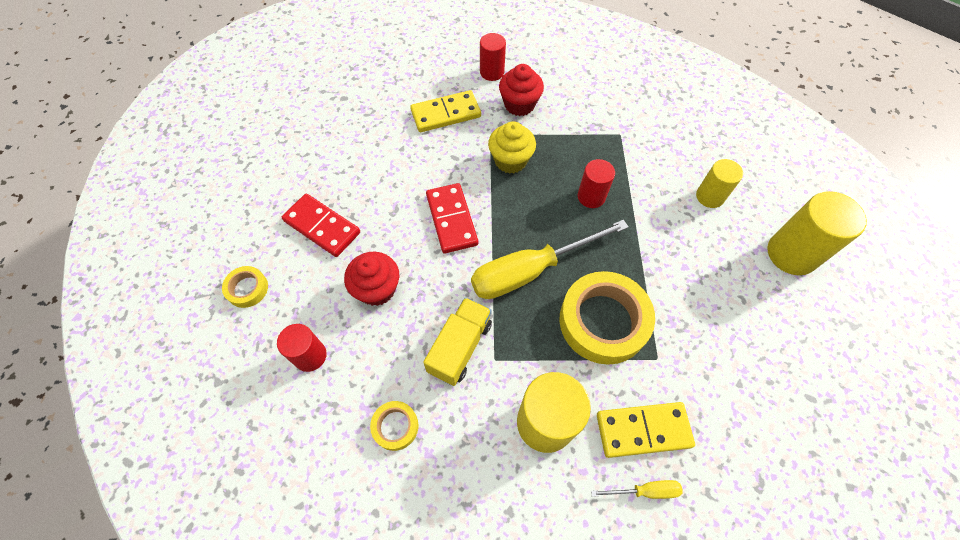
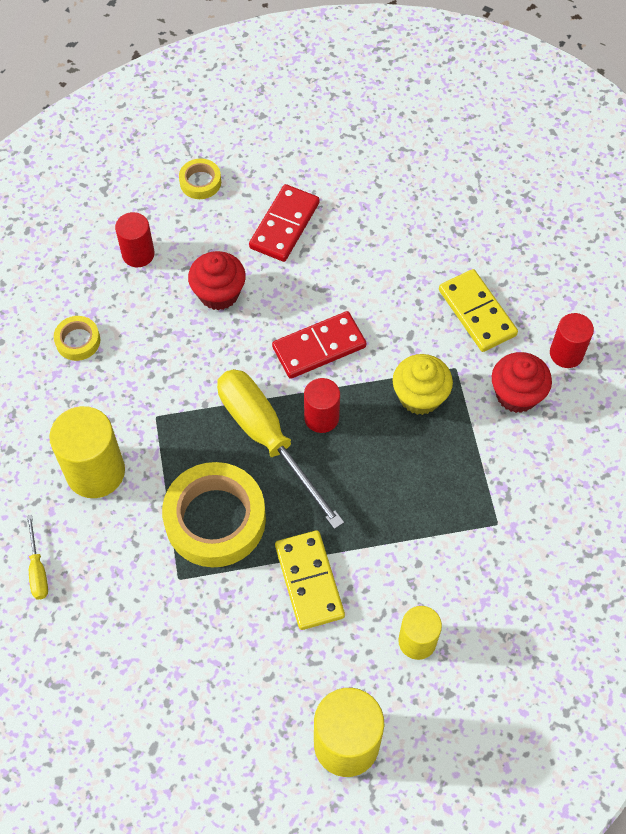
camera: 80 degrees right, 0 degrees up
(460, 347) = (165, 382): yellow truck -> none
(591, 197) = (384, 494): red cylinder -> red cylinder (321, 417)
(643, 430) = (97, 566): yellow domino -> yellow domino (309, 581)

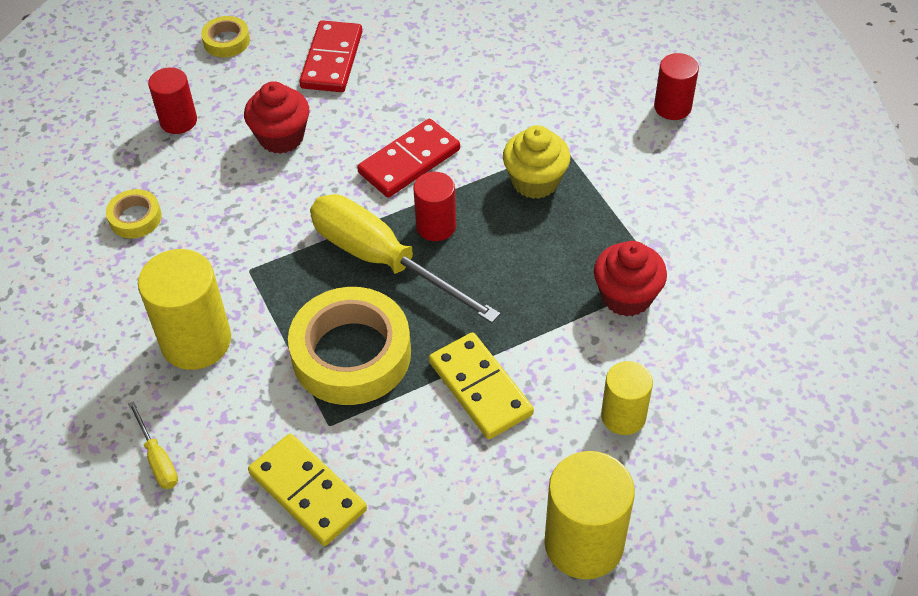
camera: 15 degrees left, 10 degrees down
(477, 312) = (566, 92): yellow domino -> yellow domino (308, 492)
(516, 394) = (636, 155): red cupcake -> red cupcake (626, 296)

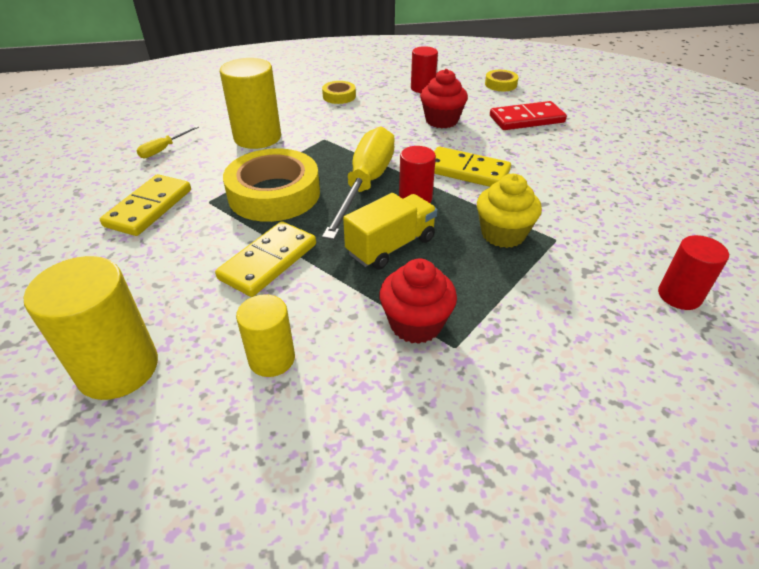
camera: 65 degrees right, 10 degrees down
(409, 161) = (467, 171): red domino -> yellow domino
(508, 276) = (391, 246): none -> yellow truck

